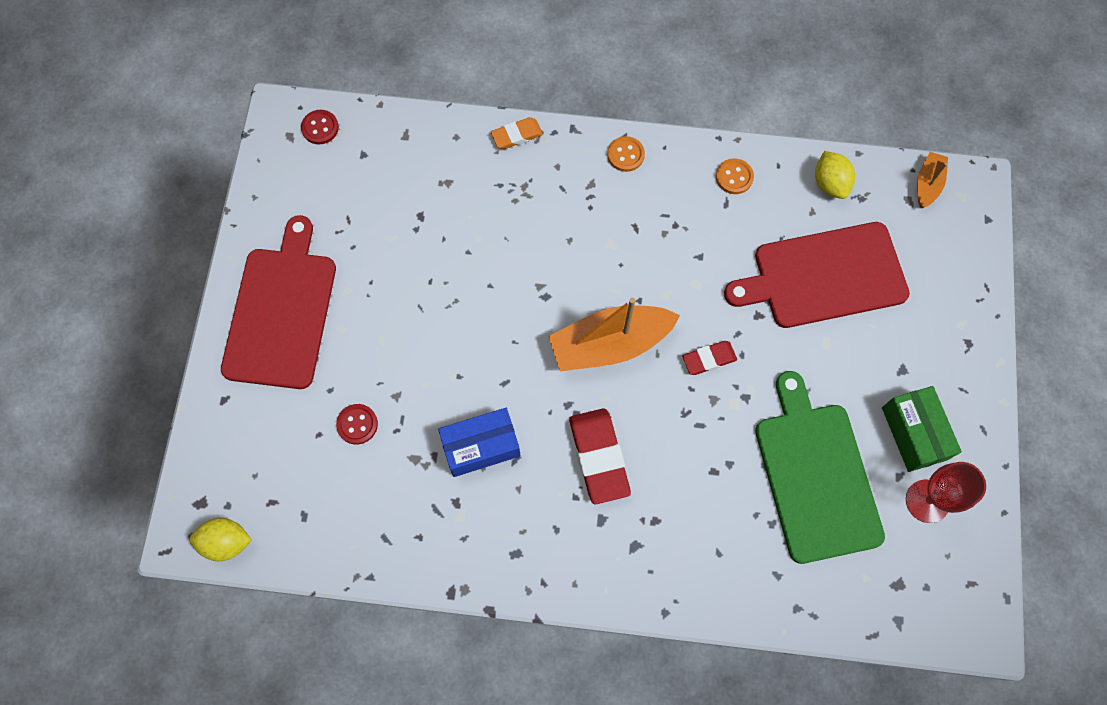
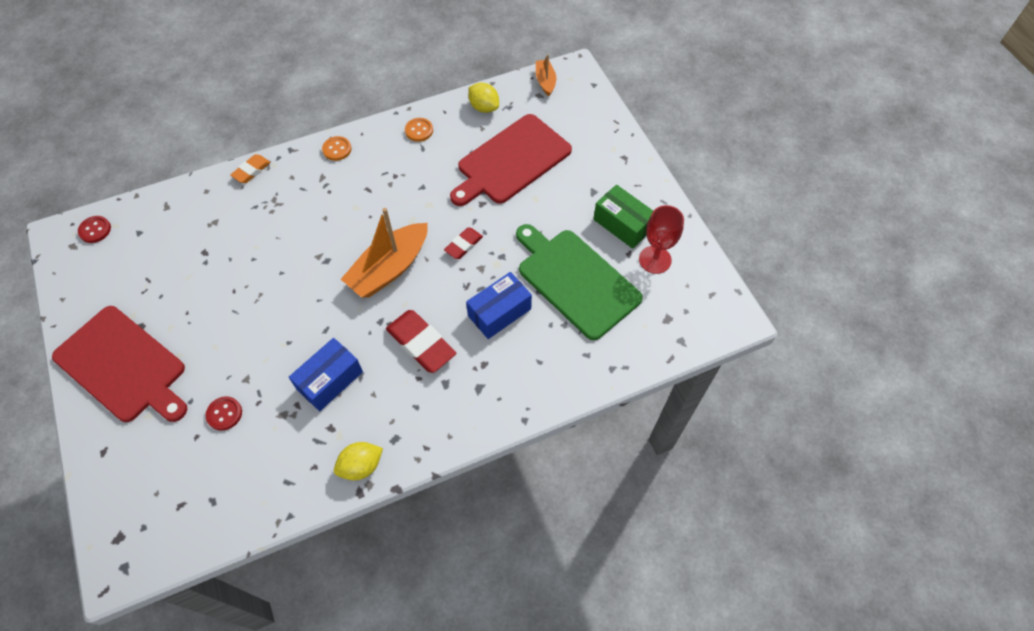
camera: 30 degrees left, 10 degrees down
(226, 542) = (155, 555): yellow lemon -> yellow lemon (361, 466)
(281, 312) = (123, 366): red cutting board -> red cutting board turned 150 degrees clockwise
(705, 467) = (499, 312): none -> blue box

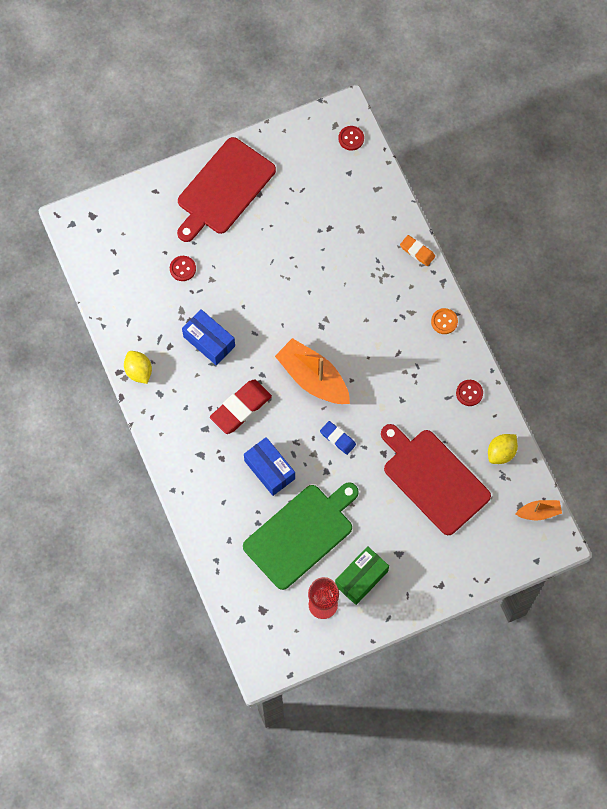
camera: 90 degrees right, 10 degrees up
(419, 130) = (469, 393): orange button -> red button
(463, 245) = (338, 438): red eraser -> blue eraser

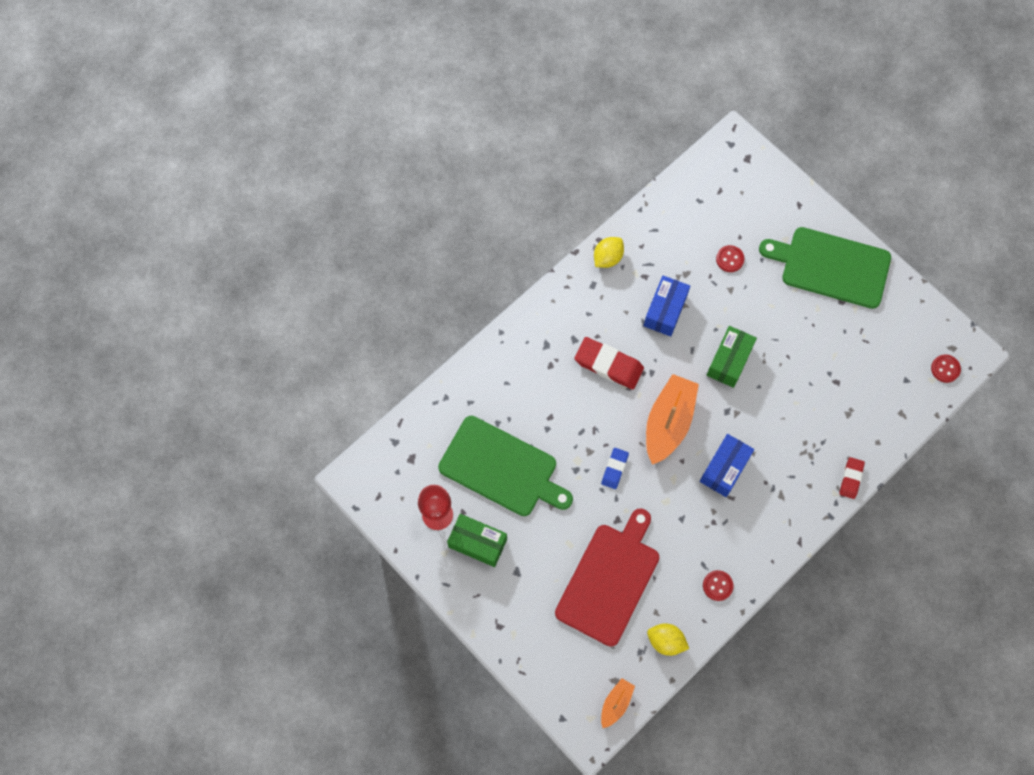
camera: 70 degrees right, 0 degrees up
(223, 189) = (831, 266): red cutting board -> green cutting board
(269, 470) = (556, 414): blue box -> blue box (724, 469)
(276, 306) = (729, 361): none -> green box
(417, 251) = (851, 478): orange eraser -> red eraser
(444, 321) = (785, 533): orange button -> none
(539, 512) = (616, 703): orange boat -> orange boat turned 120 degrees counterclockwise

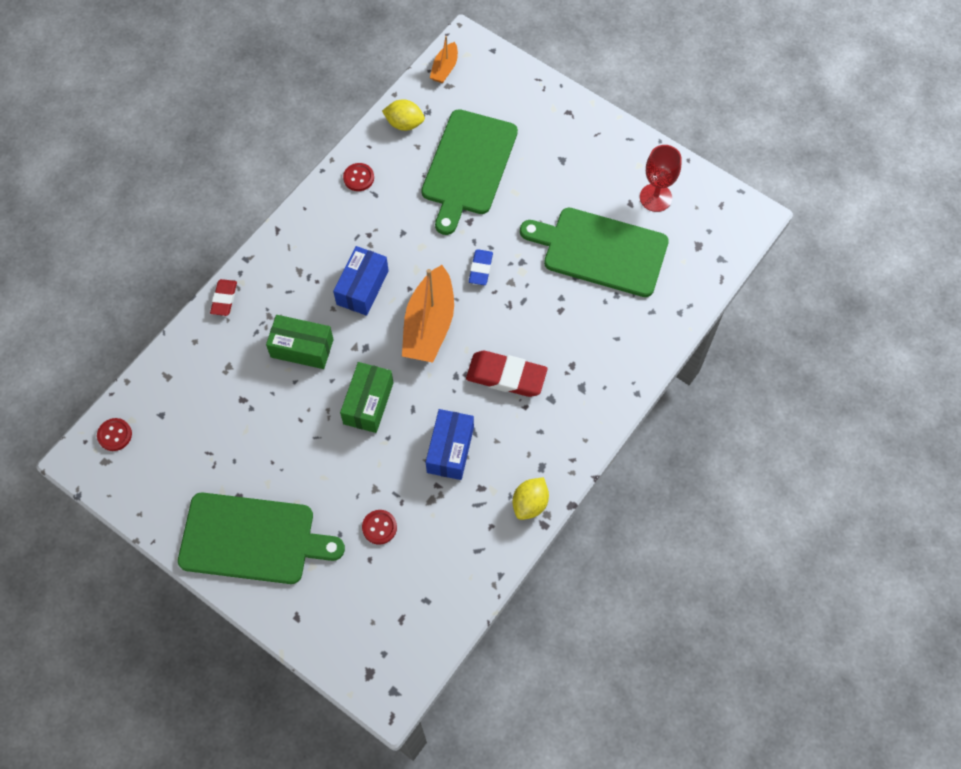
camera: 170 degrees right, 5 degrees down
(477, 543) = (608, 178): green box -> green box (302, 348)
(609, 580) = (468, 166): red cutting board -> green cutting board

